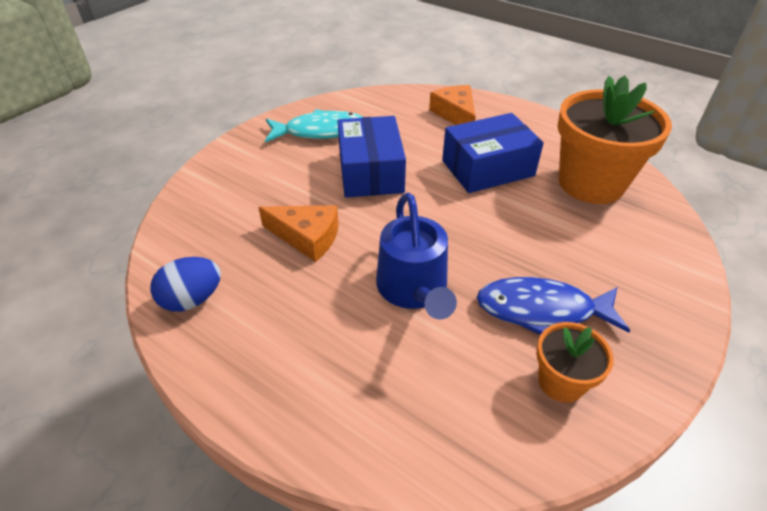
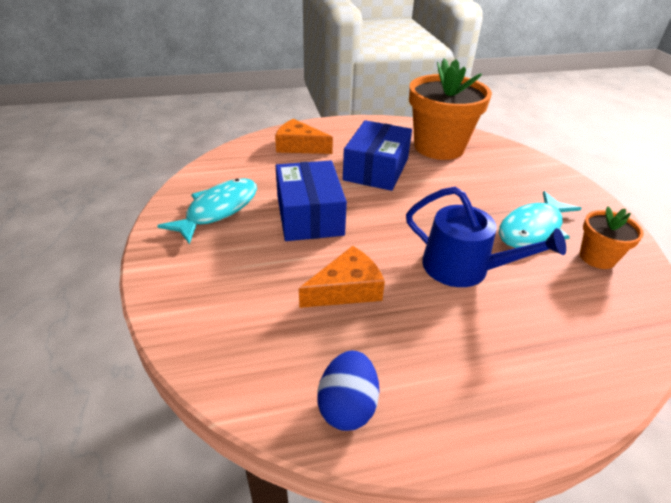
camera: 50 degrees left, 5 degrees down
(371, 172) = (309, 215): blue box -> blue box turned 45 degrees clockwise
(542, 310) = (532, 229): blue fish -> turquoise fish

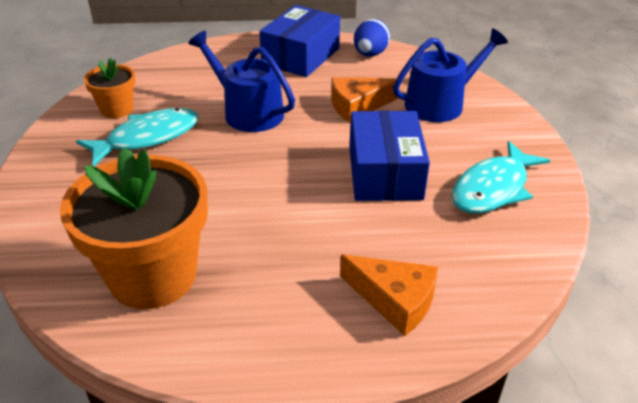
camera: 170 degrees left, 0 degrees up
(246, 304) = (440, 103): none -> blue watering can
(376, 169) = (281, 235): blue box -> blue box (301, 56)

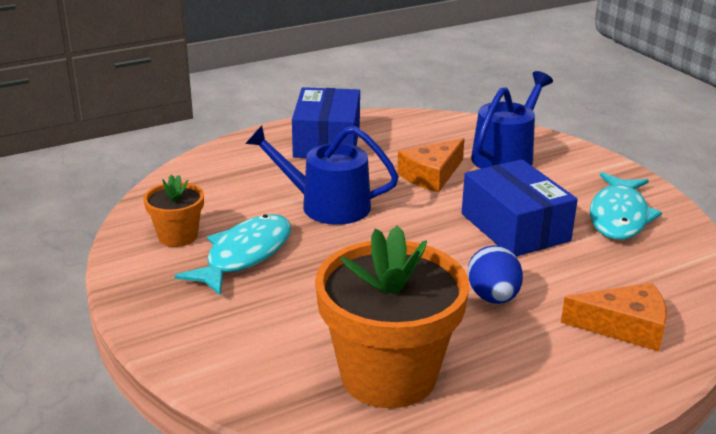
camera: 25 degrees left, 10 degrees down
(370, 54) = (396, 125): blue egg -> blue egg (493, 297)

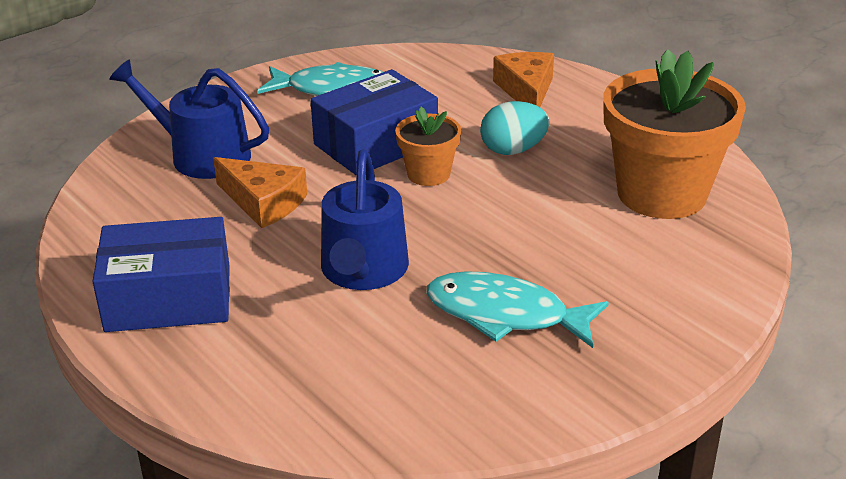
camera: 100 degrees left, 5 degrees up
(178, 236) = (484, 382): orange flower pot -> orange flower pot (428, 174)
(493, 297) = (513, 150): blue egg -> turquoise egg

